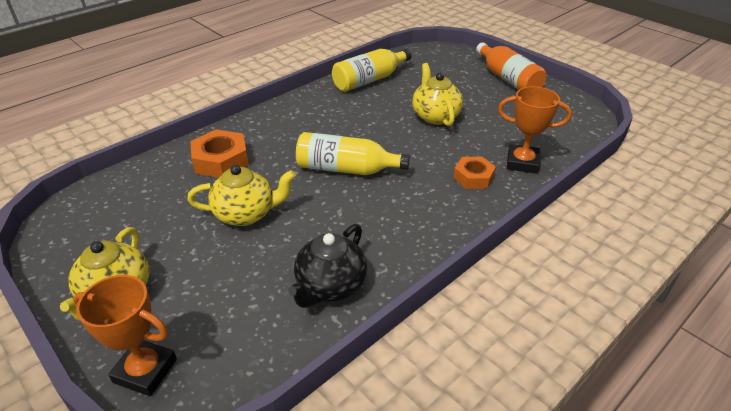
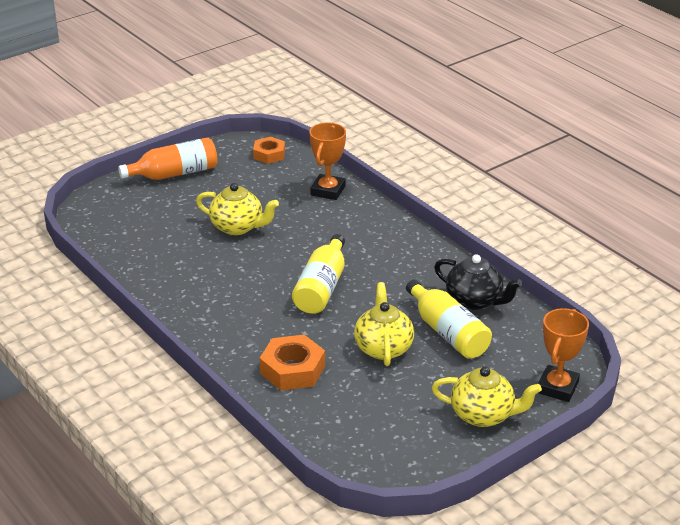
camera: 85 degrees left, 5 degrees down
(369, 80) = (145, 264): yellow bottle -> yellow bottle (447, 332)
(435, 116) = (238, 227): yellow teapot -> yellow teapot turned 150 degrees counterclockwise
(473, 177) = (345, 218): orange nut -> orange nut (269, 154)

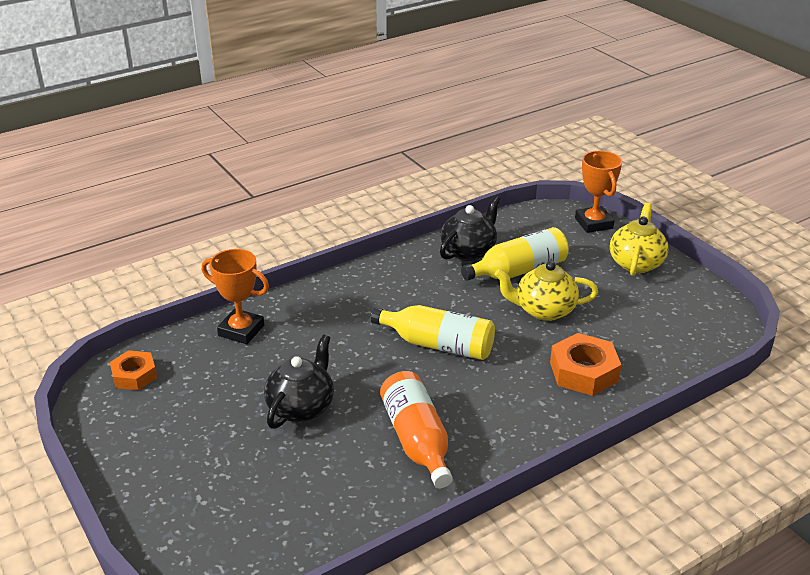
camera: 85 degrees left, 0 degrees up
(174, 174) = (145, 469): orange bottle -> orange bottle (417, 440)
(238, 227) = (301, 407): yellow teapot -> black teapot
(557, 387) = (593, 223): orange trophy -> orange trophy turned 45 degrees clockwise

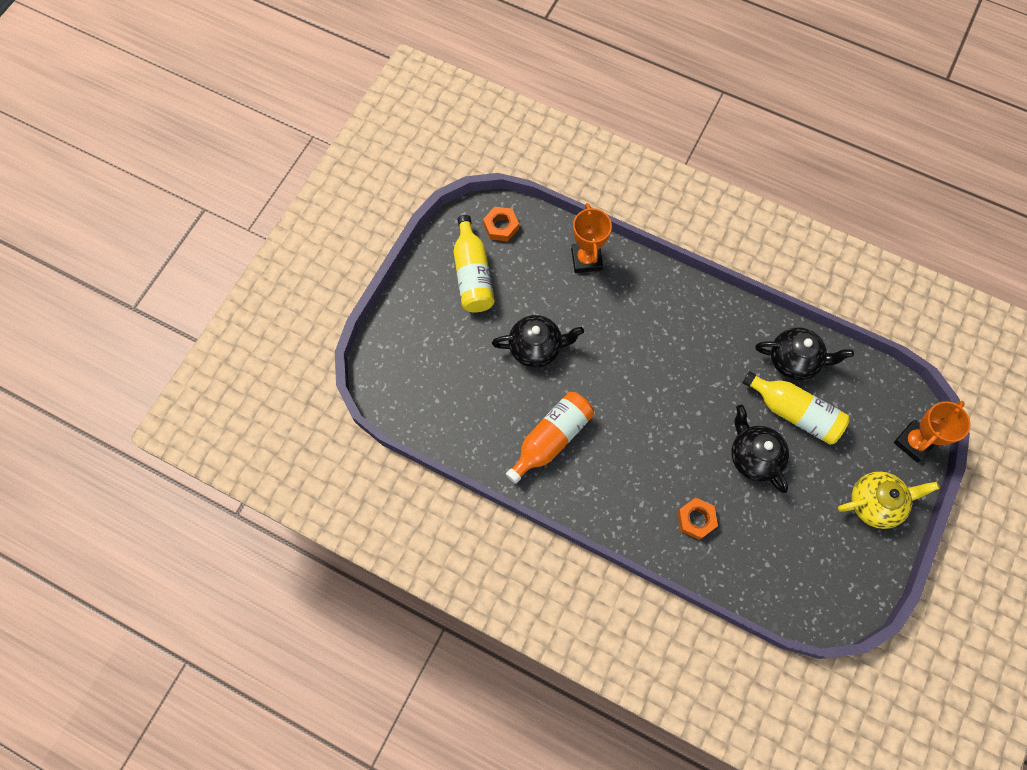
camera: 60 degrees right, 35 degrees up
(438, 345) = (658, 400): yellow bottle -> yellow bottle (472, 274)
(544, 310) = (753, 456): yellow teapot -> black teapot
(584, 372) = (696, 519): orange nut -> orange nut, size x0.66

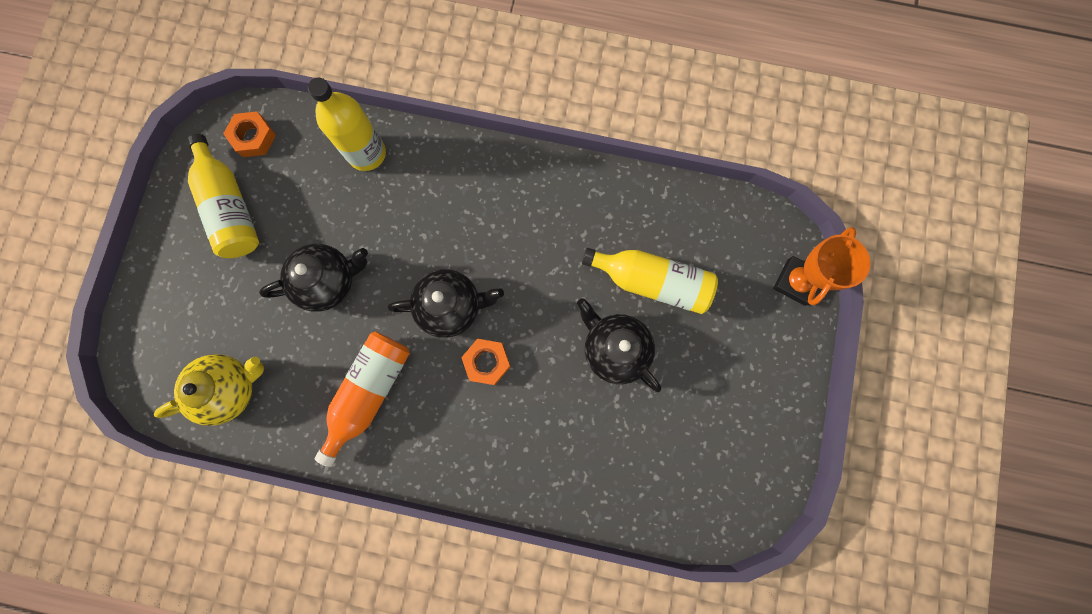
camera: 15 degrees left, 10 degrees up
(586, 259) = (367, 153): orange trophy -> yellow bottle
(696, 519) = (562, 445): orange nut -> orange nut (487, 362)
(794, 360) = (639, 217): black teapot -> black teapot (451, 307)
(875, 503) = (766, 368): yellow teapot -> yellow teapot (230, 388)

